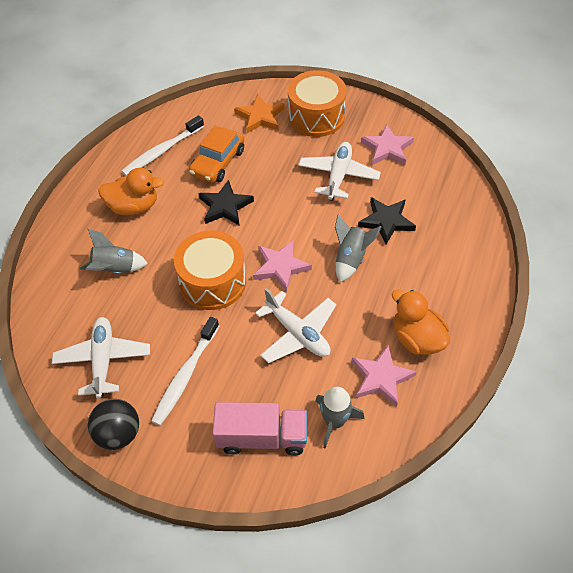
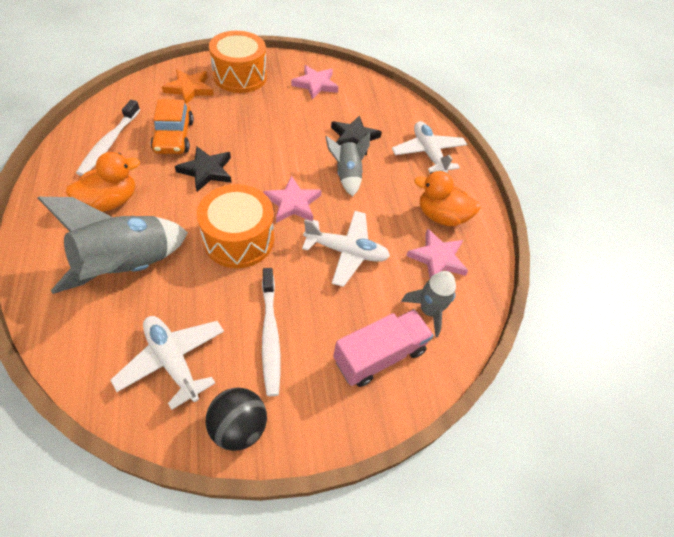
camera: 40 degrees left, 0 degrees up
(115, 269) = (128, 267): grey rocket -> grey rocket, size x1.80
(338, 176) = (291, 115): white plane -> white plane (428, 153)

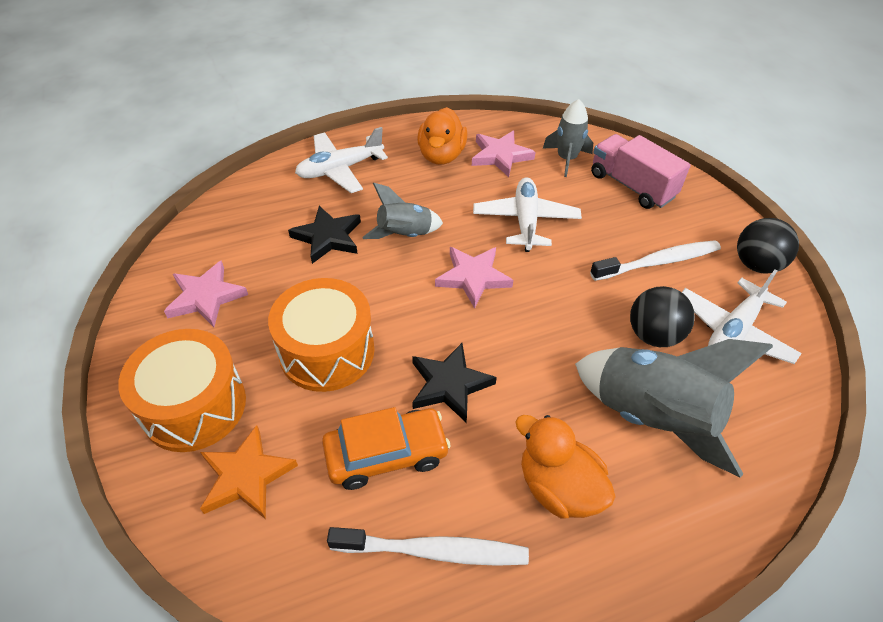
camera: 95 degrees left, 5 degrees down
(195, 297) = (653, 335): none -> black ball
(239, 239) = (553, 316): orange drum -> orange drum (327, 351)

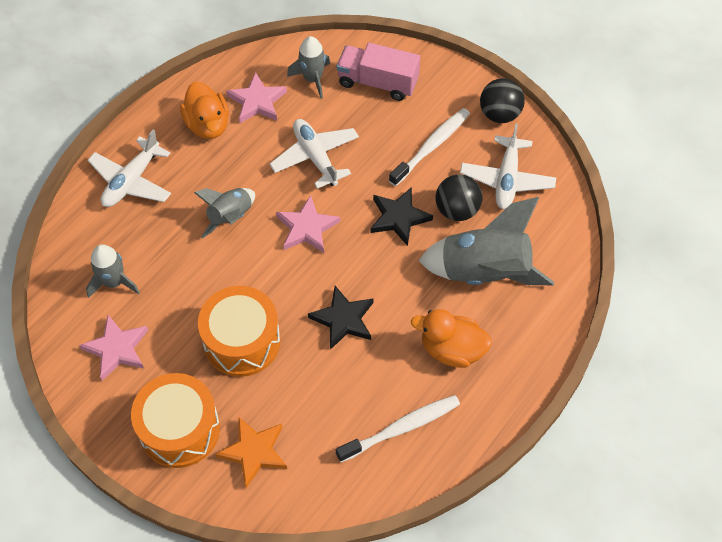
camera: 30 degrees left, 10 degrees up
(255, 239) = (114, 282): none -> grey rocket
(328, 237) = (171, 250): black star -> black star (399, 218)
(386, 454) = (333, 388): orange car -> none

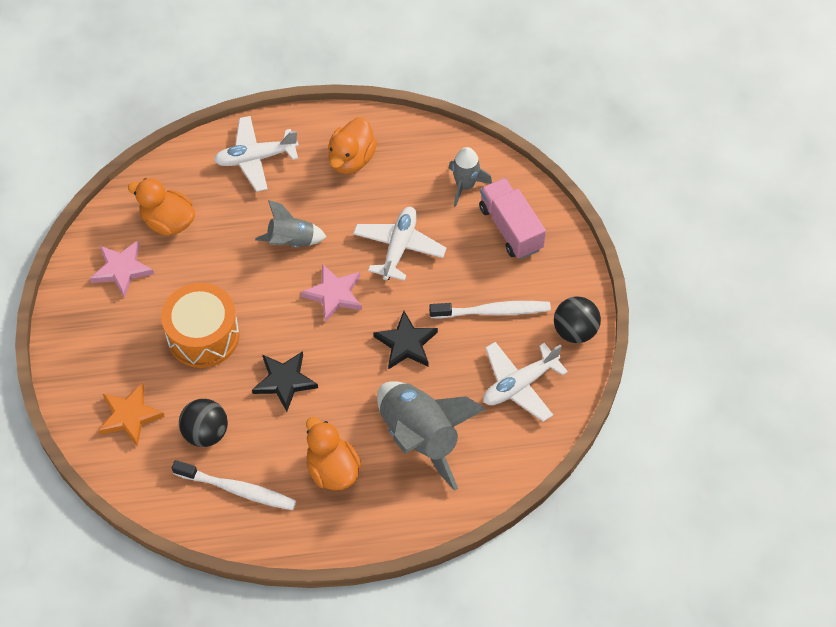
camera: 45 degrees right, 0 degrees up
(114, 282) = (168, 221): grey rocket -> orange duck
(180, 429) = (102, 358): orange drum -> none
(257, 101) = (405, 170): pink star -> none
(457, 210) = (454, 375): black ball -> black ball (206, 433)

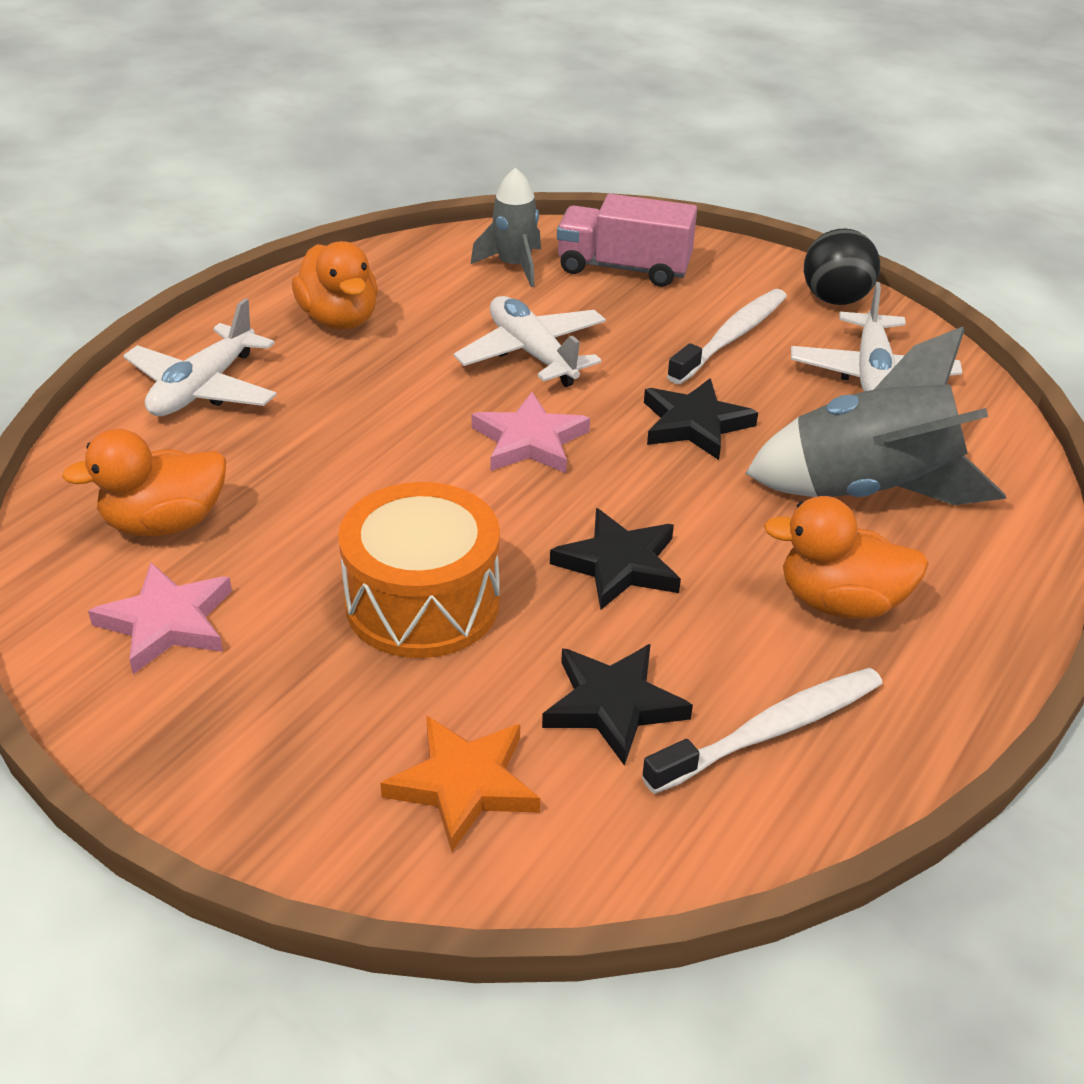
camera: 50 degrees left, 20 degrees down
(206, 433) = (613, 705): black ball -> black star
(291, 241) = (387, 430): grey rocket -> none

